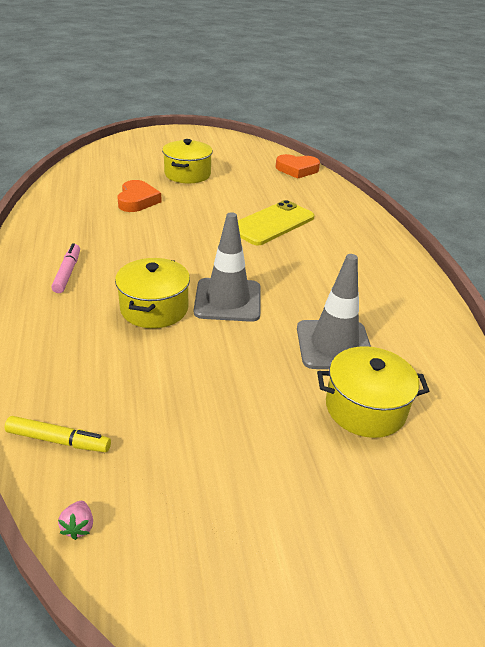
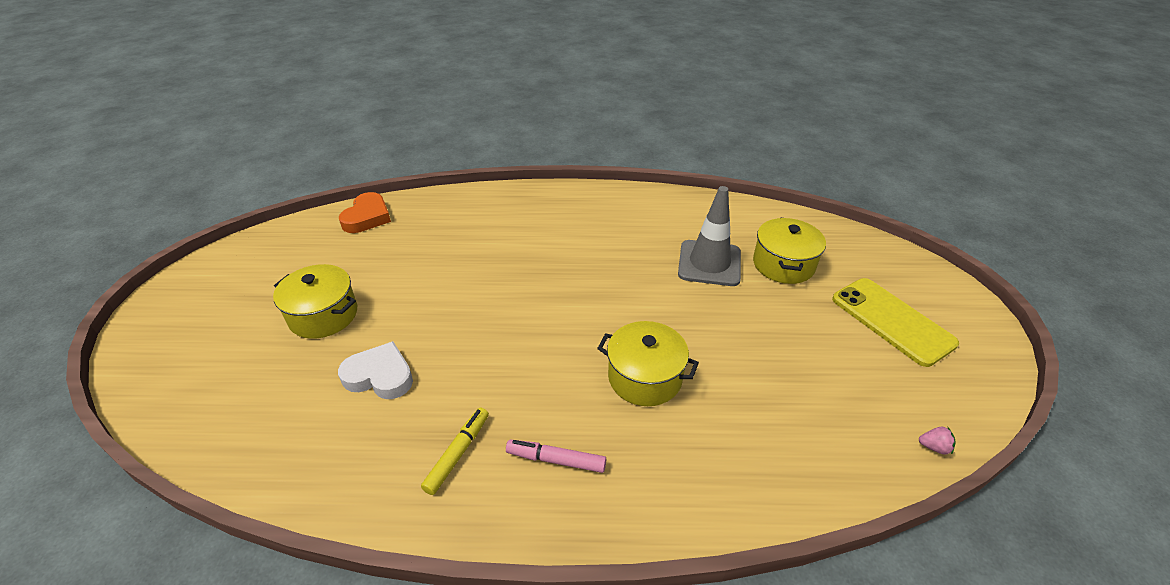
camera: 75 degrees left, 5 degrees up
(58, 440) = (846, 463): yellow marker -> yellow marker (458, 454)
(137, 200) = (380, 376): orange heart -> white heart
(228, 300) = (636, 318): grey traffic cone -> none
(272, 223) = (492, 261): yellow phone -> yellow phone (892, 321)

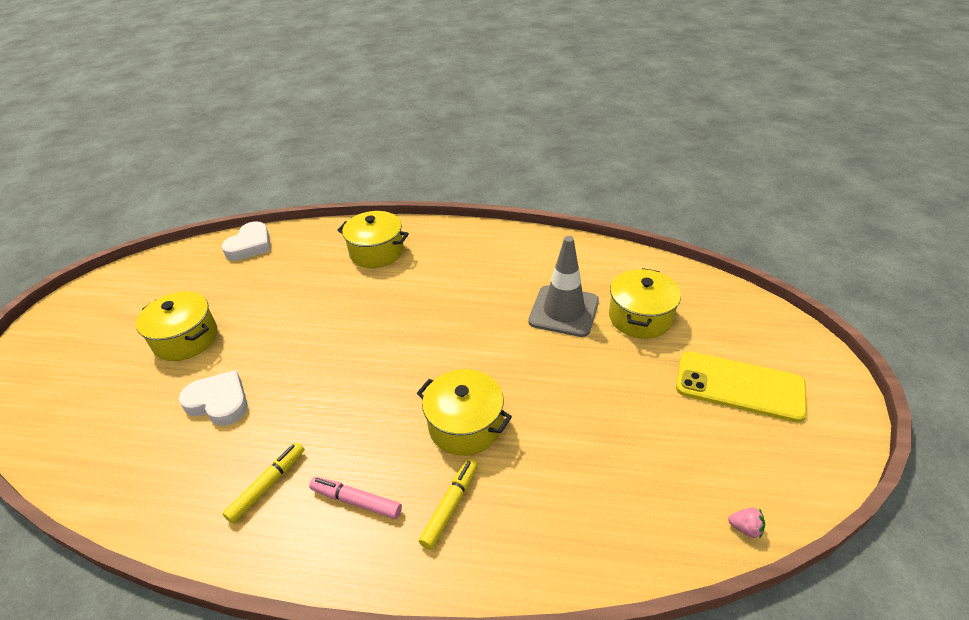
camera: 10 degrees right, 0 degrees up
(367, 217) = (250, 245): orange heart -> white heart
(505, 217) = (376, 252): none -> yellow pot
(653, 455) = (450, 506): none -> yellow marker
(892, 321) = (739, 386): yellow phone -> yellow phone turned 45 degrees counterclockwise

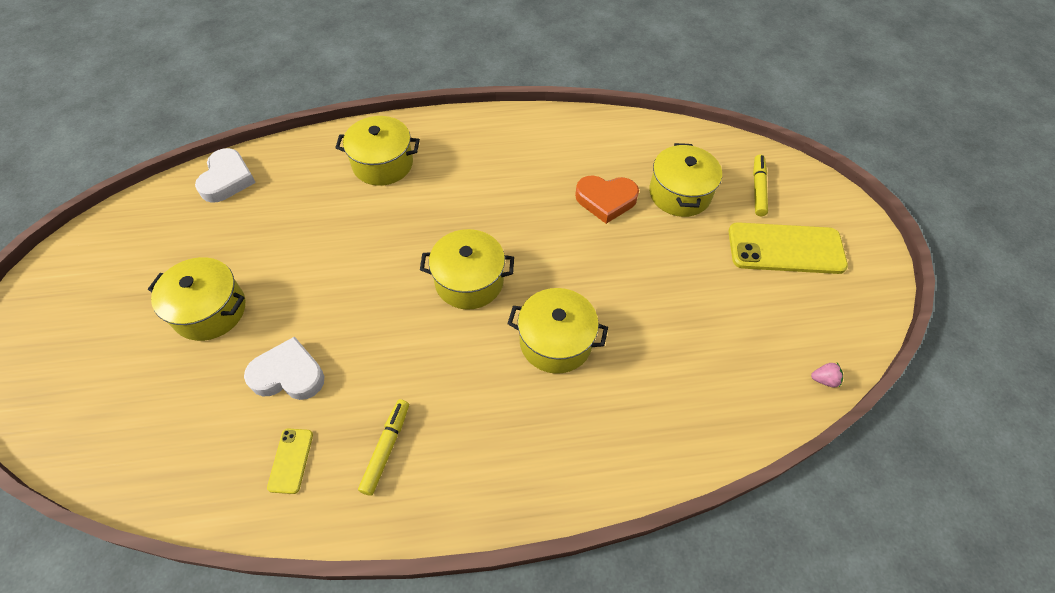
camera: 20 degrees left, 15 degrees up
(183, 475) = (291, 460): none -> yellow phone
(356, 501) = (482, 441): pink marker -> none
(407, 356) = (469, 281): none -> yellow pot
(450, 506) = (573, 423): yellow marker -> yellow marker (758, 189)
(564, 311) = (606, 200): grey traffic cone -> orange heart

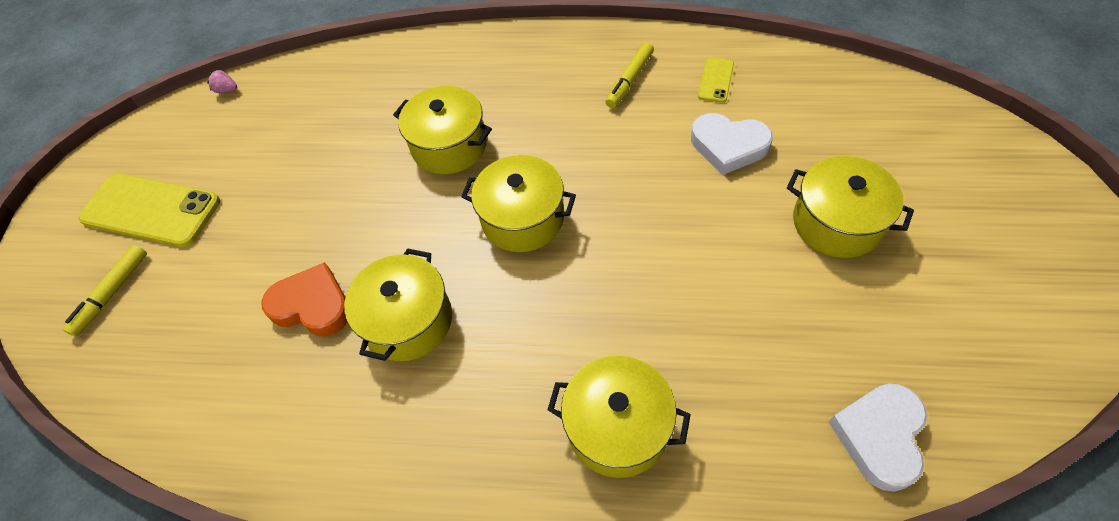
camera: 160 degrees left, 0 degrees up
(680, 193) = (213, 301): yellow pot -> yellow pot (408, 321)

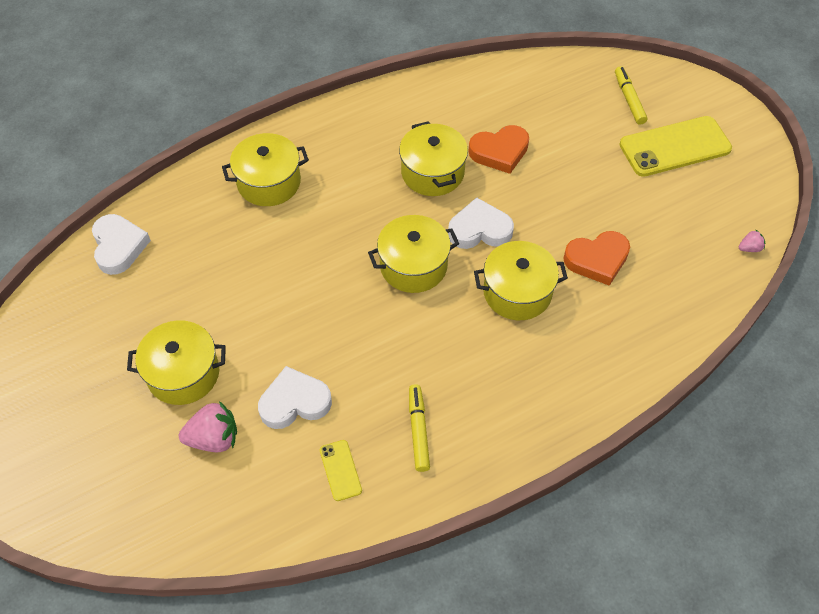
camera: 140 degrees right, 0 degrees up
(352, 140) = (597, 260): none -> orange heart
(424, 223) = (479, 229): none -> white heart
(824, 149) = (214, 438): none -> pink strawberry

